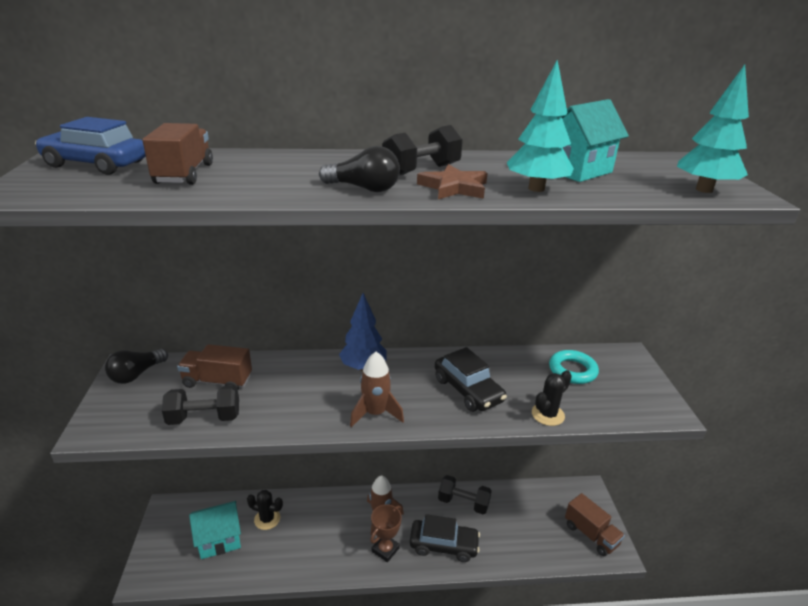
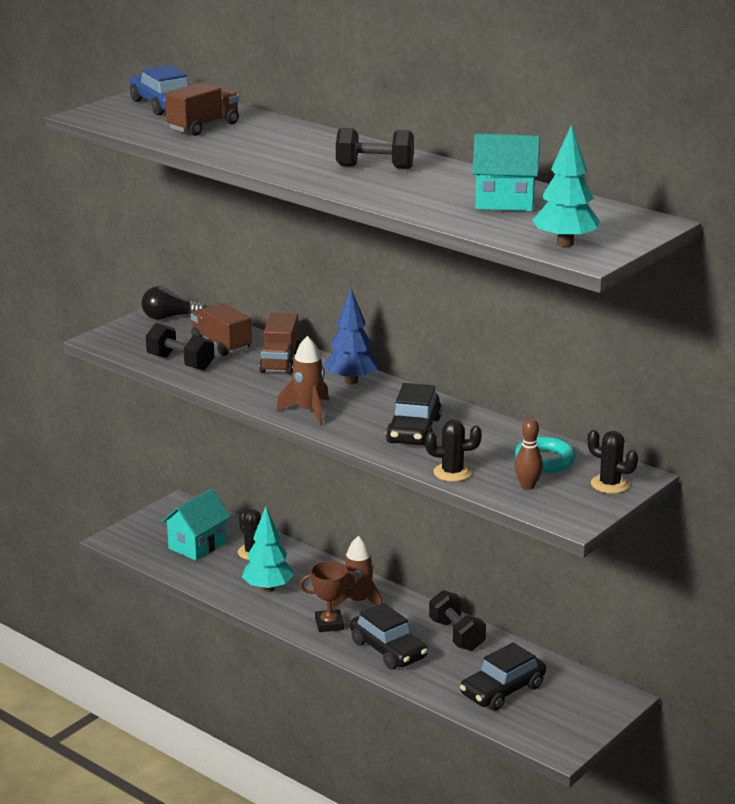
camera: 45 degrees right, 5 degrees down
(219, 540) = (197, 545): turquoise house -> turquoise house turned 75 degrees counterclockwise
(364, 188) = (297, 168): black light bulb -> none
(454, 187) = (363, 185): brown star -> none
(536, 189) = (423, 203): turquoise tree -> turquoise tree (268, 588)
(537, 529) = (502, 690): none -> black car
(591, 534) = (556, 724): brown truck -> brown truck (280, 362)
(601, 398) = (527, 486): none -> brown bowling pin
(630, 369) = (610, 484): none -> black cactus

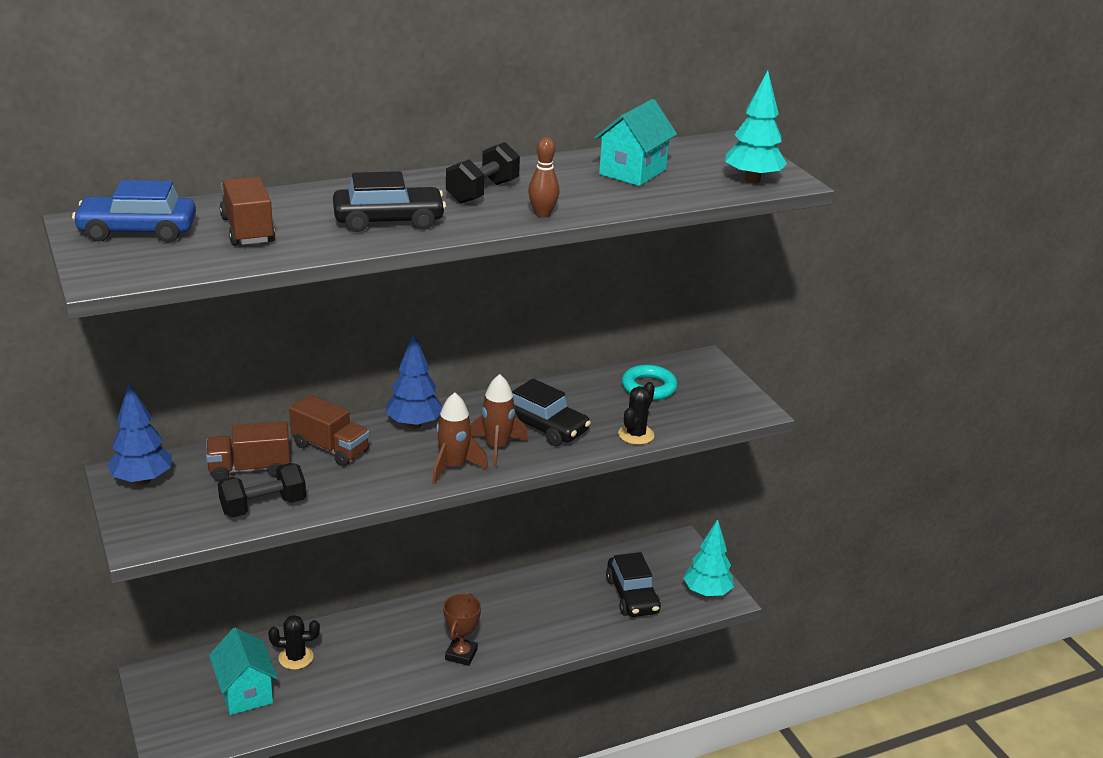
camera: 65 degrees left, 5 degrees up
(169, 317) = (142, 480): black light bulb -> blue tree
(268, 588) = (368, 671): turquoise tree -> turquoise tree (707, 593)
(358, 602) = (440, 623): brown rocket -> brown rocket (497, 447)
(388, 650) = (529, 634): black car -> black car (389, 221)
(456, 635) = (537, 588): black dumbbell -> none
(527, 486) = (685, 409): brown bowling pin -> brown bowling pin (542, 214)
(610, 484) = (709, 375): black cactus -> none

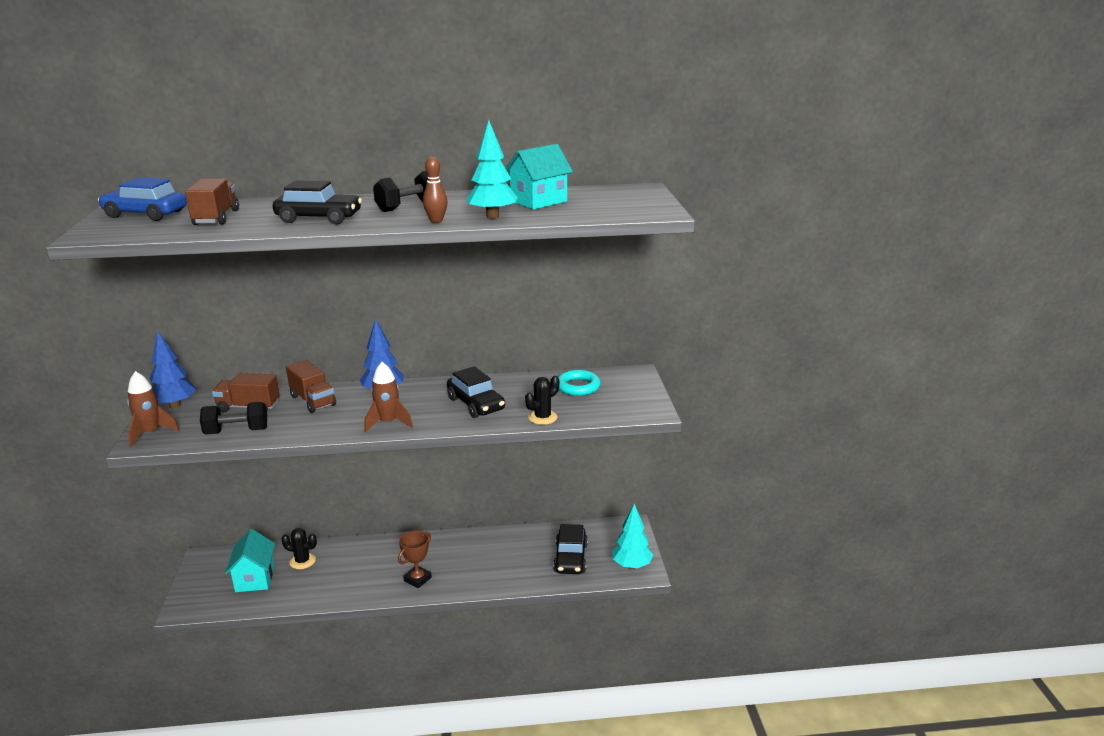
camera: 20 degrees right, 5 degrees down
(497, 447) = (430, 414): brown rocket -> brown rocket (150, 433)
(752, 180) = (630, 210): turquoise tree -> turquoise tree (492, 216)

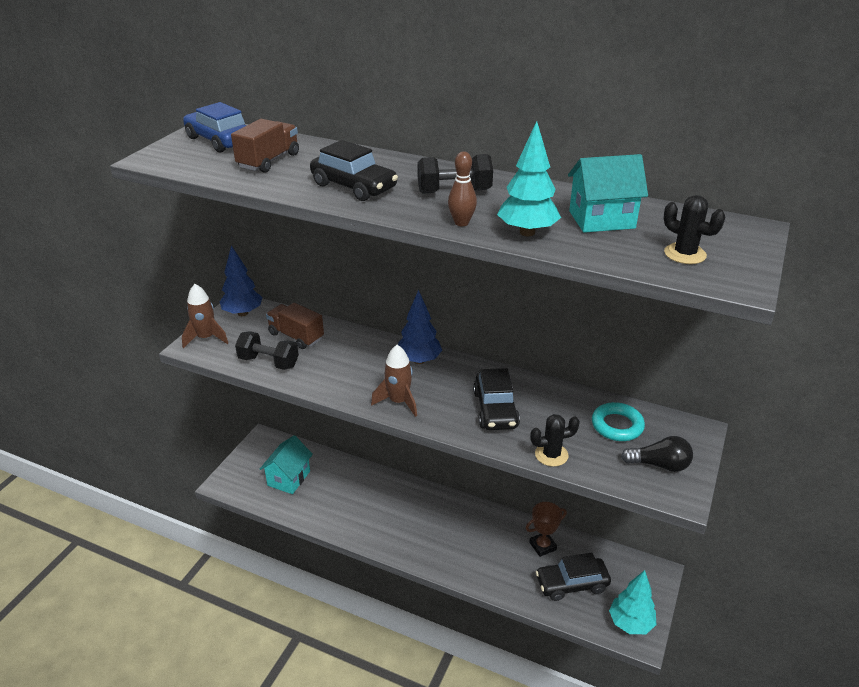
camera: 30 degrees right, 10 degrees up
(302, 561) = (334, 477): black cactus -> black cactus (685, 254)
(313, 401) = (352, 348): brown truck -> none
(417, 579) = (416, 541): brown trophy -> brown trophy (542, 546)
(571, 558) = (572, 584): black car -> black car turned 45 degrees clockwise
(625, 399) = (659, 465): none -> black light bulb

